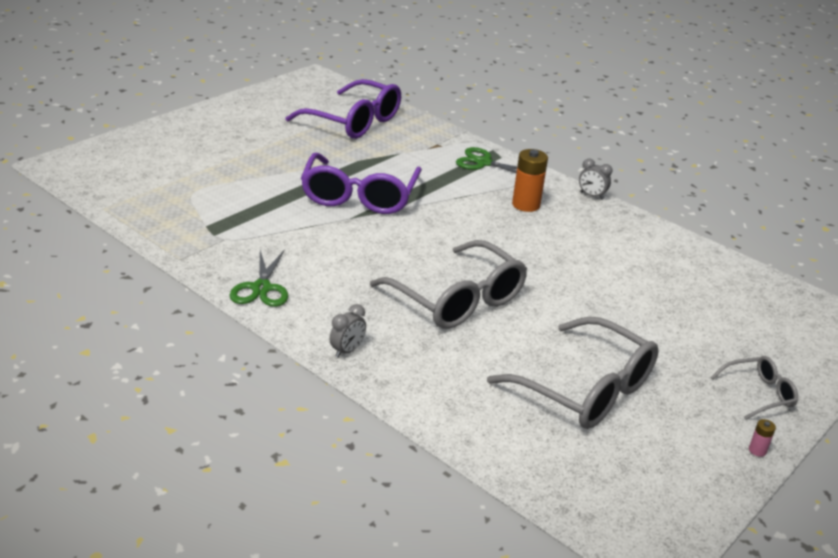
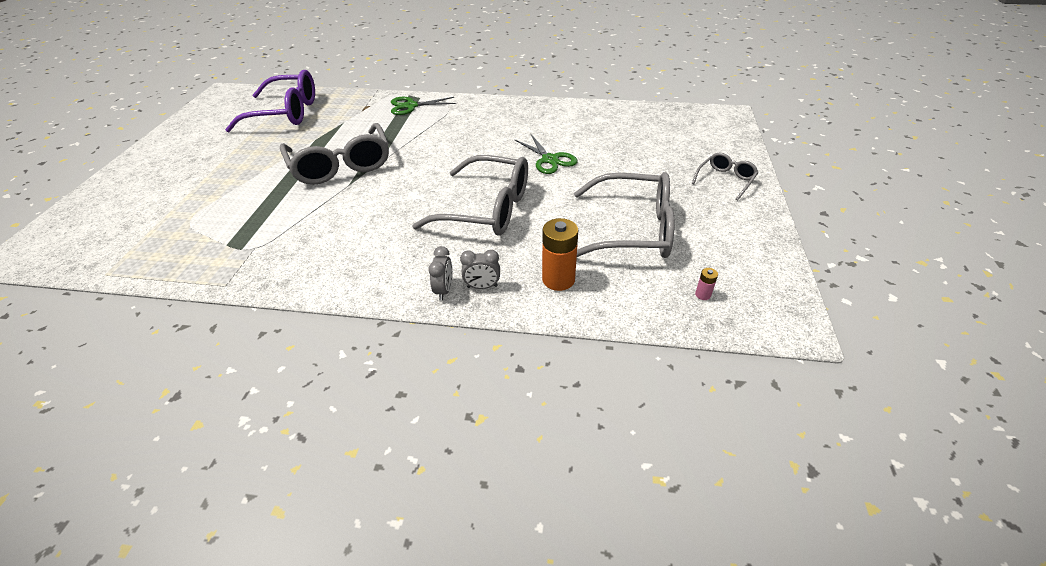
camera: 30 degrees left, 10 degrees up
(261, 288) = (325, 274): green scissors -> green scissors (550, 159)
(359, 196) = (341, 165): purple glasses -> grey glasses
(526, 205) = (467, 122): orange battery -> orange battery (558, 279)
(591, 196) = (503, 100): grey clock -> grey clock (482, 286)
(757, 450) = (764, 216): pink battery -> pink battery (703, 295)

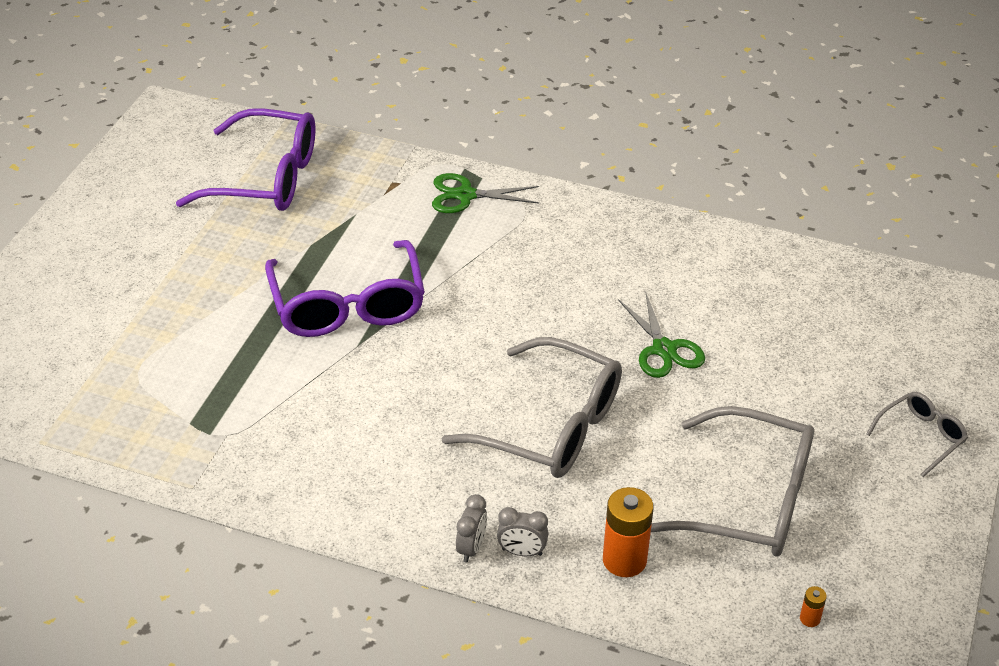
camera: 10 degrees right, 0 degrees up
(341, 165) = (347, 305): grey glasses -> purple glasses
(703, 295) = (810, 619): pink battery -> orange battery

